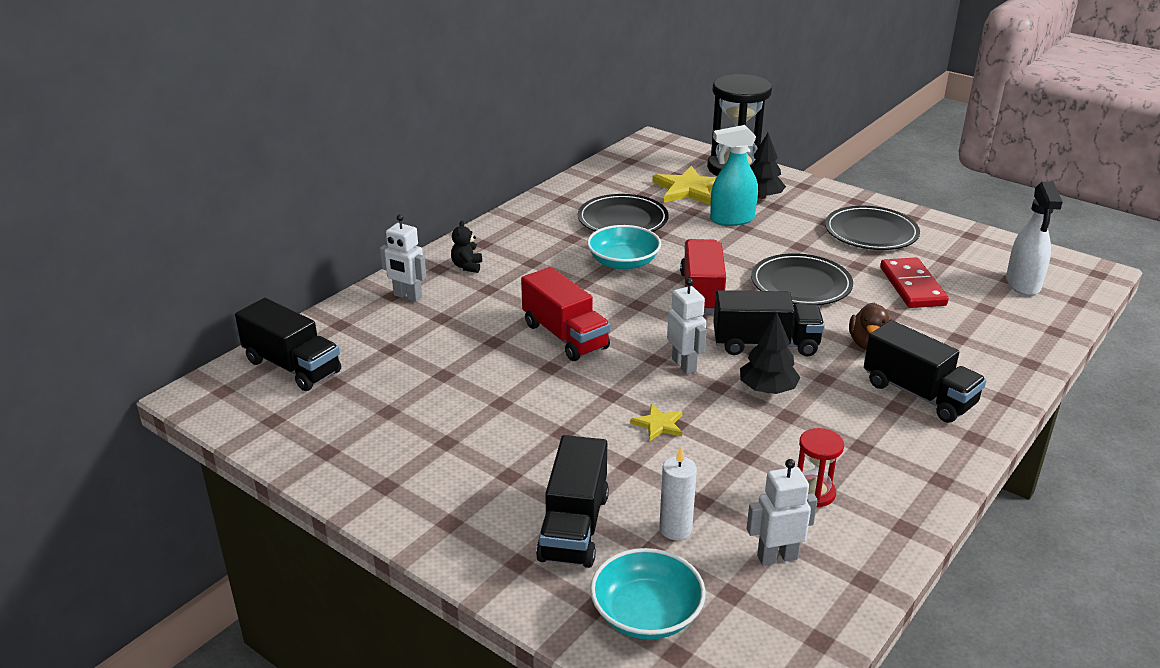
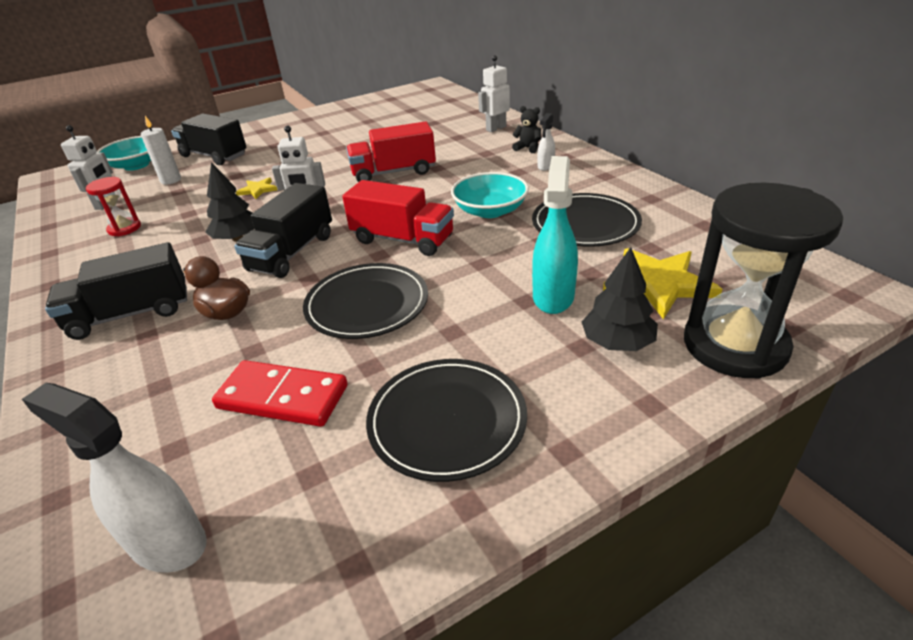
camera: 115 degrees right, 5 degrees up
(292, 366) = (437, 101): black truck -> none
(513, 250) = (545, 166): none -> white spray bottle

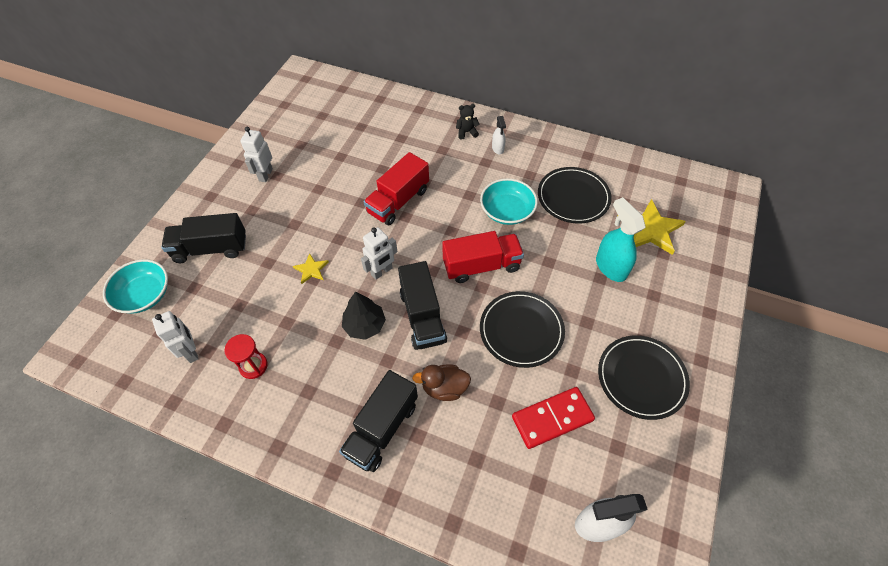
camera: 40 degrees left, 20 degrees up
(171, 180) = (212, 296): white candle -> none
(496, 128) = (419, 116): white robot -> white robot (265, 175)
(617, 342) = (666, 282): black tree -> none
(734, 345) = (712, 255): black hourglass -> none

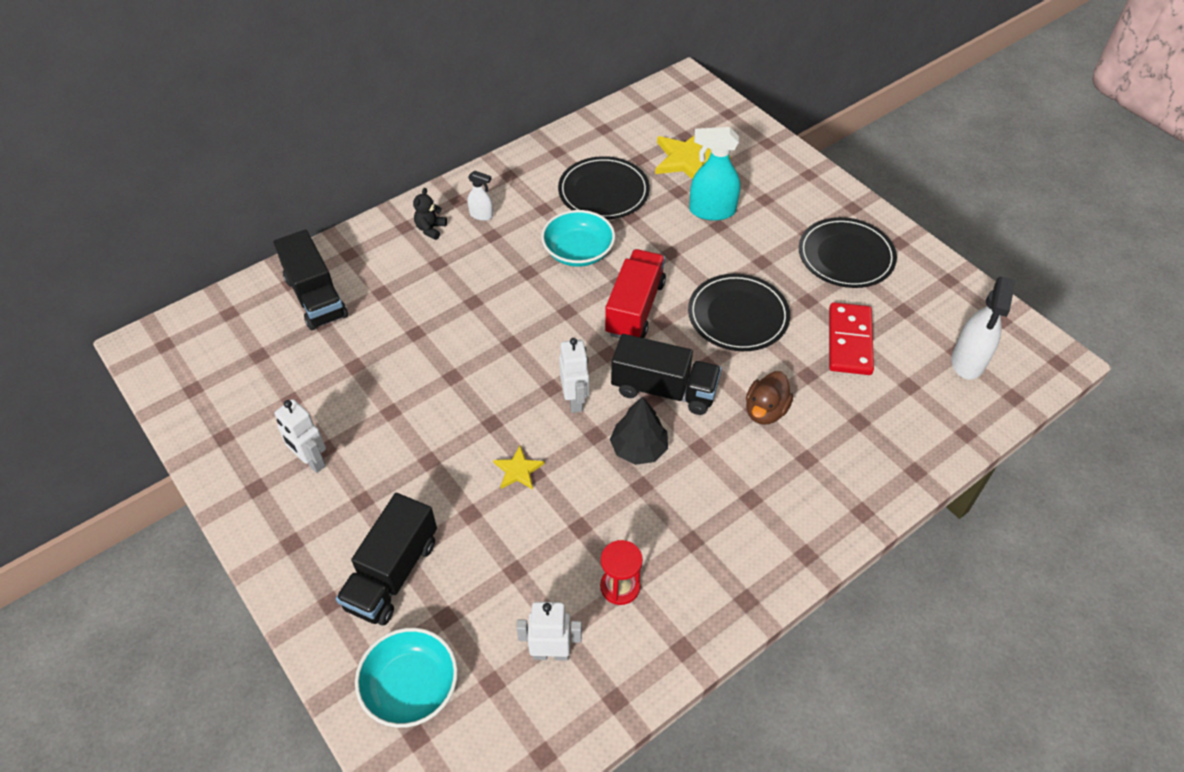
camera: 60 degrees left, 5 degrees down
(382, 429) = (781, 487): black truck -> black truck (316, 297)
(398, 201) = (482, 339): red truck -> none

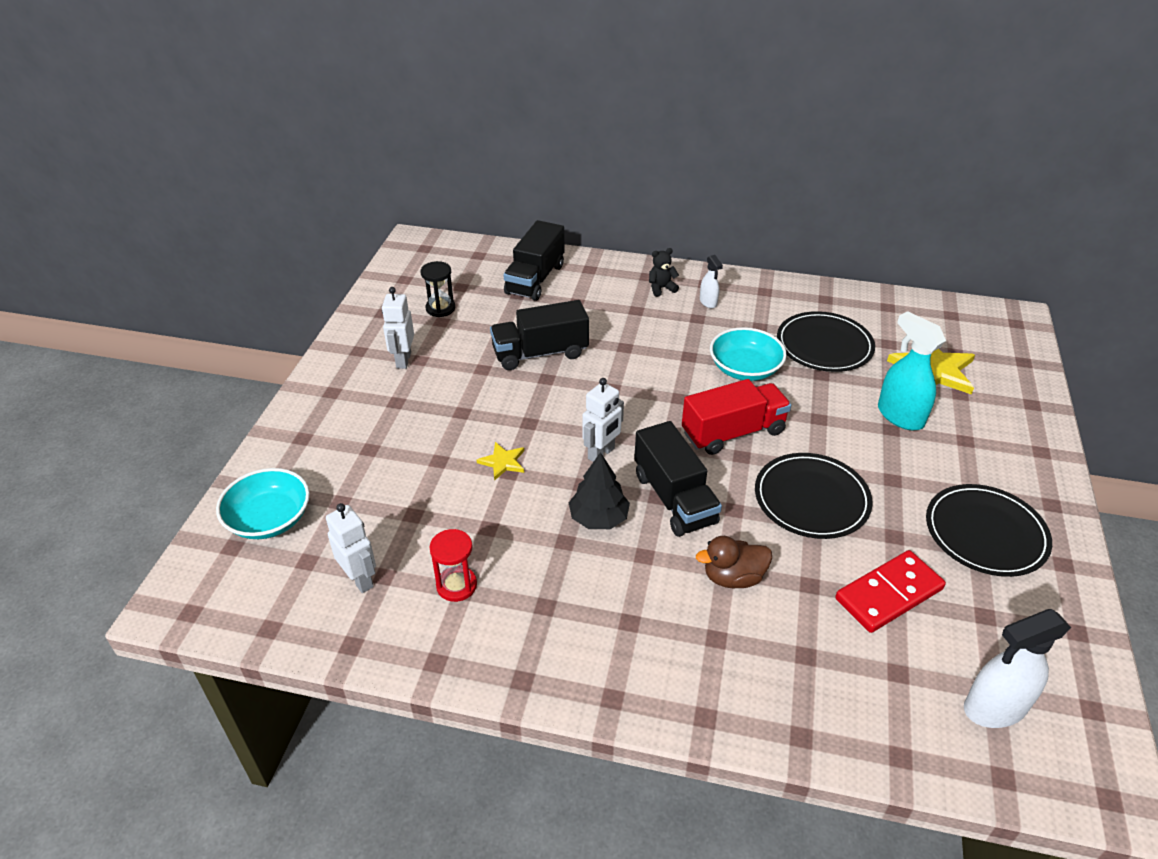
camera: 50 degrees right, 10 degrees down
(271, 389) = (440, 308): none -> black hourglass
(392, 574) = (351, 453): black truck -> black truck (540, 353)

